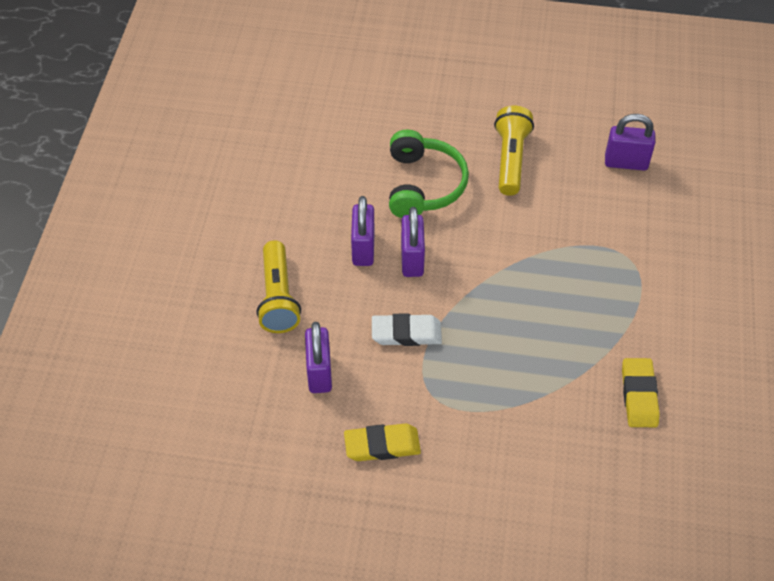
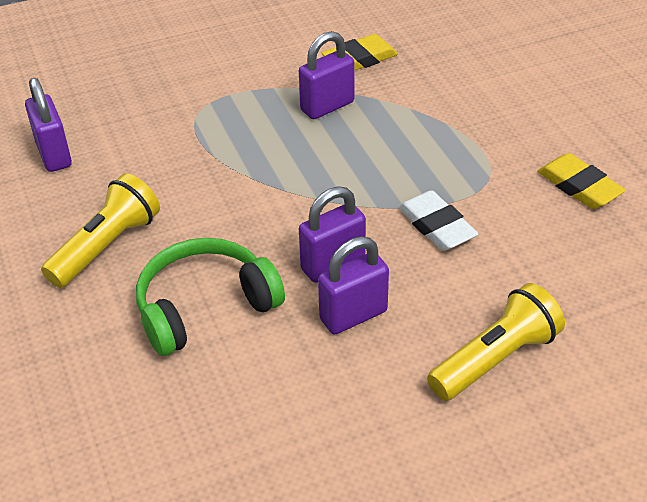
camera: 120 degrees left, 10 degrees down
(319, 373) = (553, 270): purple padlock -> purple padlock (327, 106)
(510, 159) = (106, 246): yellow flashlight -> yellow flashlight turned 150 degrees clockwise

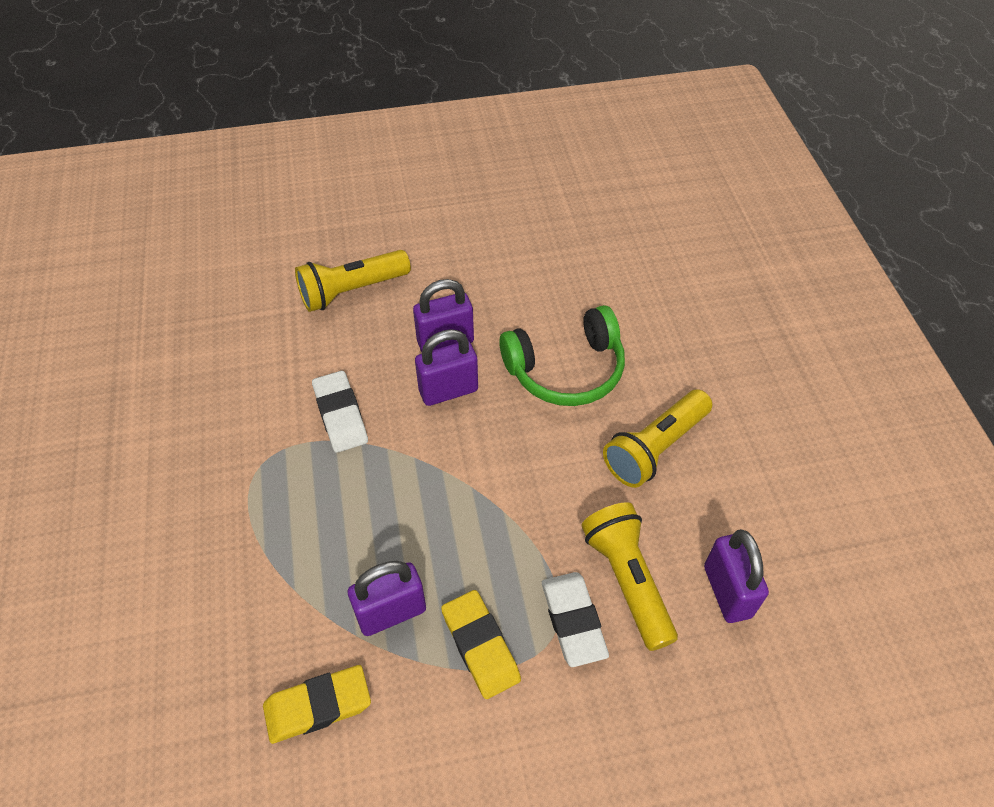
camera: 170 degrees left, 10 degrees up
(138, 149) = (627, 580): none -> yellow flashlight
(182, 122) = (573, 621): none -> white eraser
(579, 186) = (183, 435): yellow eraser -> yellow eraser (480, 646)

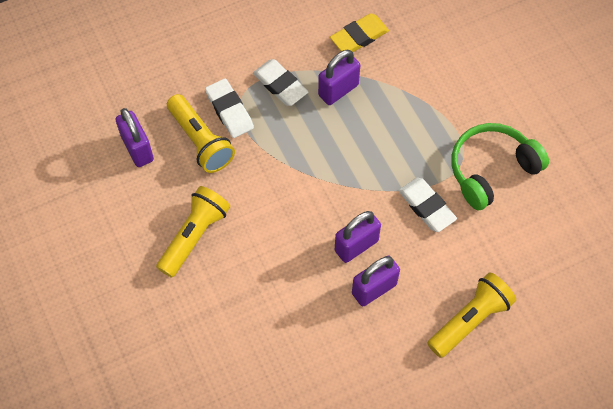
camera: 165 degrees right, 10 degrees up
(480, 646) = (280, 85): yellow eraser -> white eraser
(566, 369) = (272, 286): green headphones -> green headphones (491, 170)

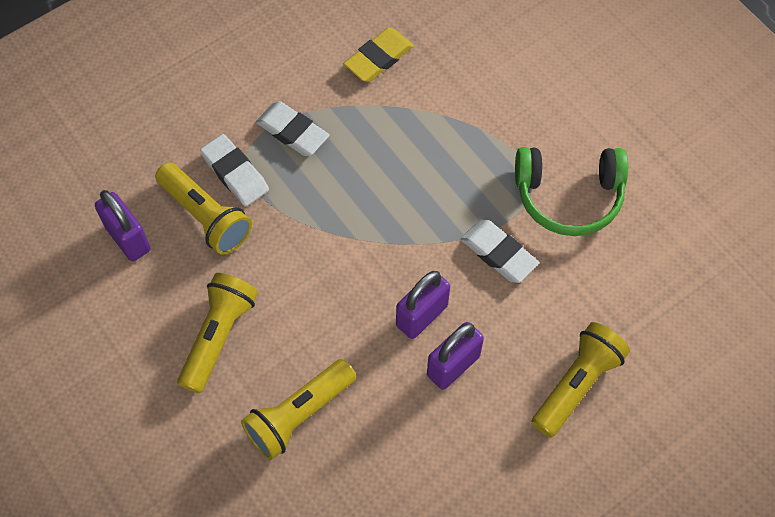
camera: 10 degrees left, 0 degrees up
(246, 307) = (299, 415): none -> yellow flashlight
(338, 90) = (365, 127): purple padlock -> none
(491, 170) = (569, 196): green headphones -> green headphones turned 135 degrees counterclockwise

